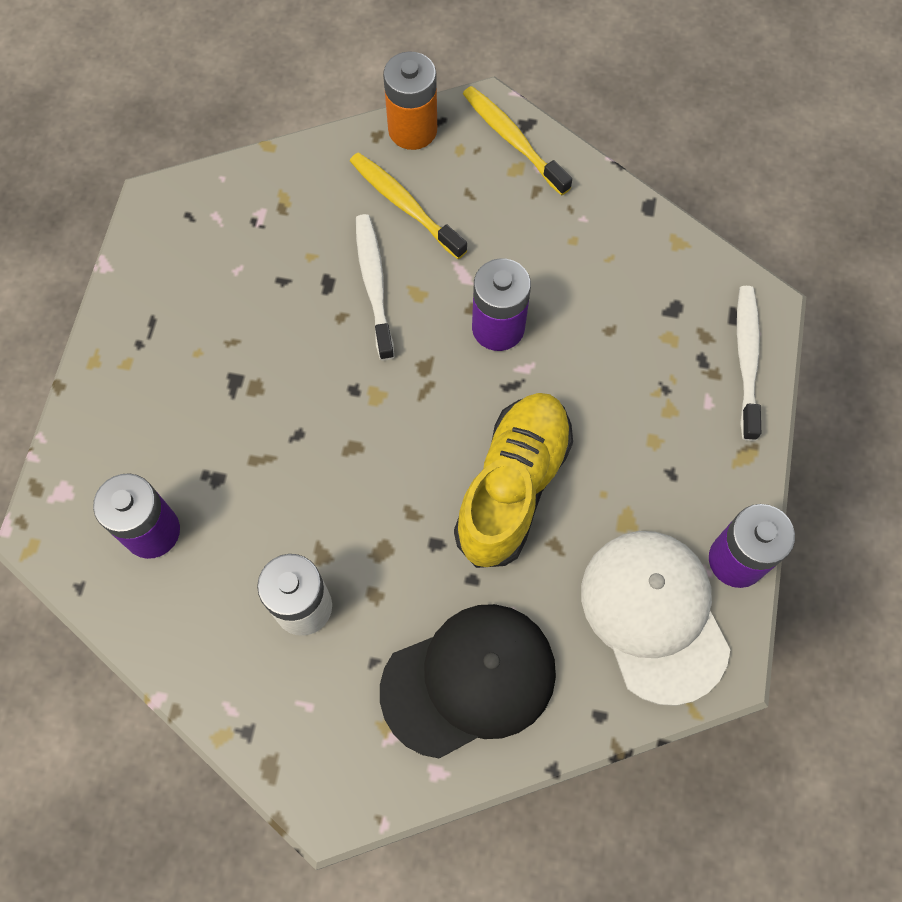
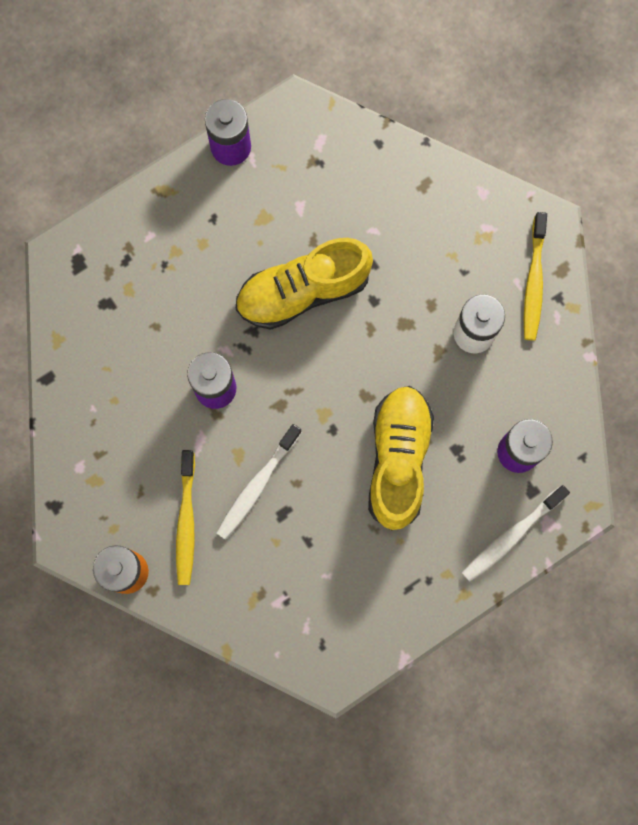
camera: 135 degrees left, 10 degrees up
(265, 419) = (398, 459): none -> yellow shoe
(469, 680) = (425, 218): black cap -> none
(513, 140) = (75, 502): yellow toothbrush -> yellow toothbrush (533, 282)
(654, 615) = (301, 161): white cap -> none
(746, 360) = (102, 237): white toothbrush -> white toothbrush (511, 536)

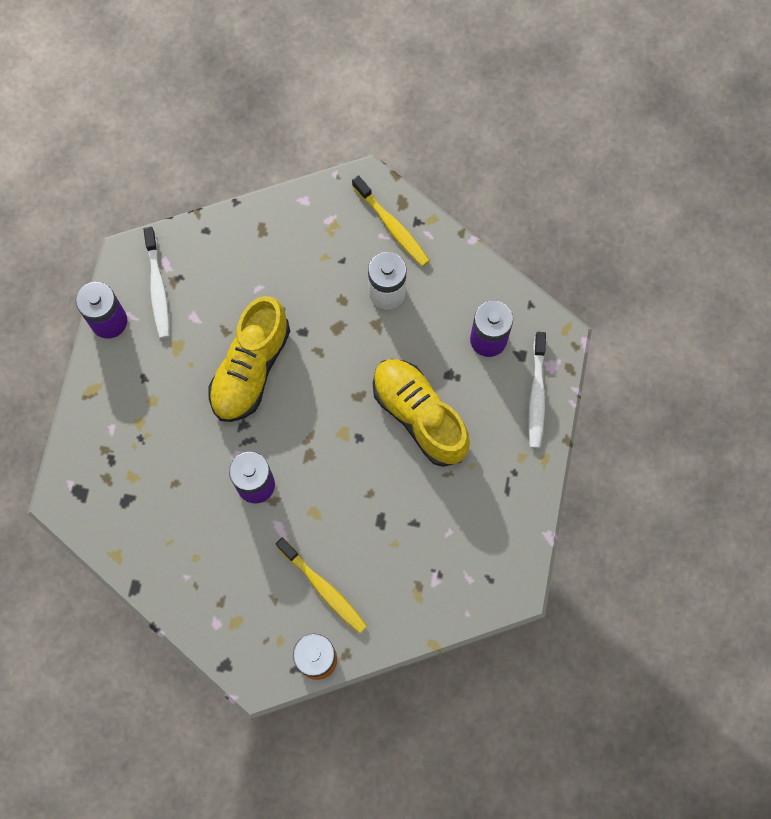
camera: 45 degrees left, 5 degrees down
(257, 485) = (346, 519): white toothbrush -> white toothbrush (158, 288)

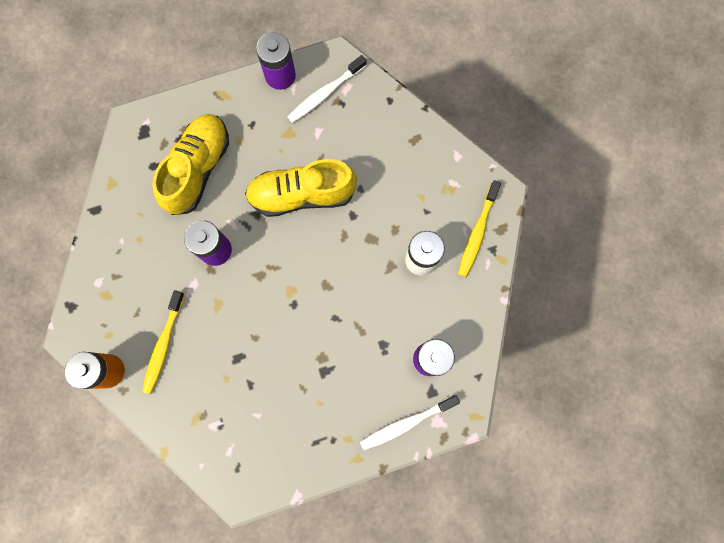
camera: 60 degrees right, 5 degrees up
(419, 416) = (336, 340): yellow shoe -> yellow shoe (198, 169)

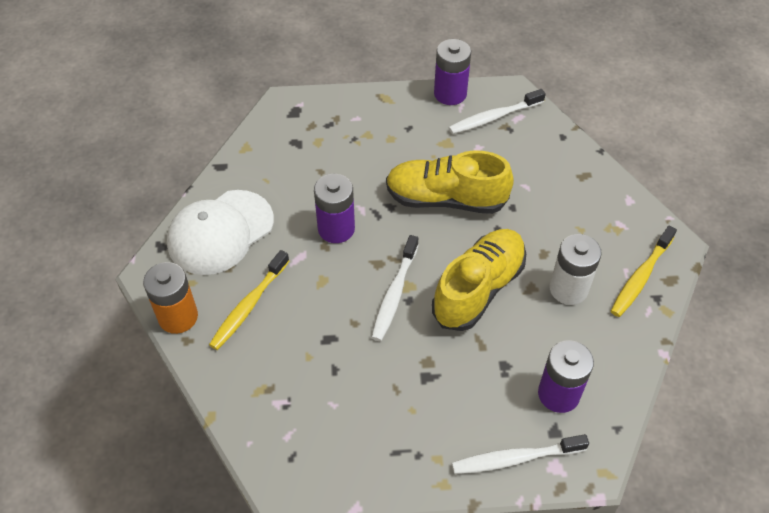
camera: 15 degrees right, 25 degrees down
(117, 279) = (220, 232): none -> white cap
(198, 169) = (340, 154): yellow shoe -> yellow shoe (478, 289)
(280, 301) = (394, 293): none -> white toothbrush

